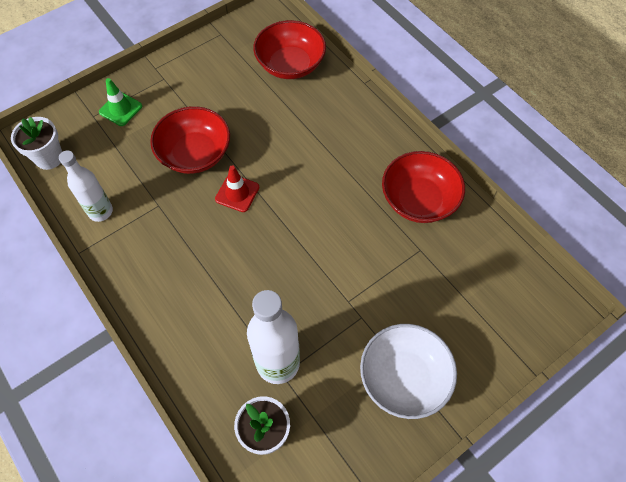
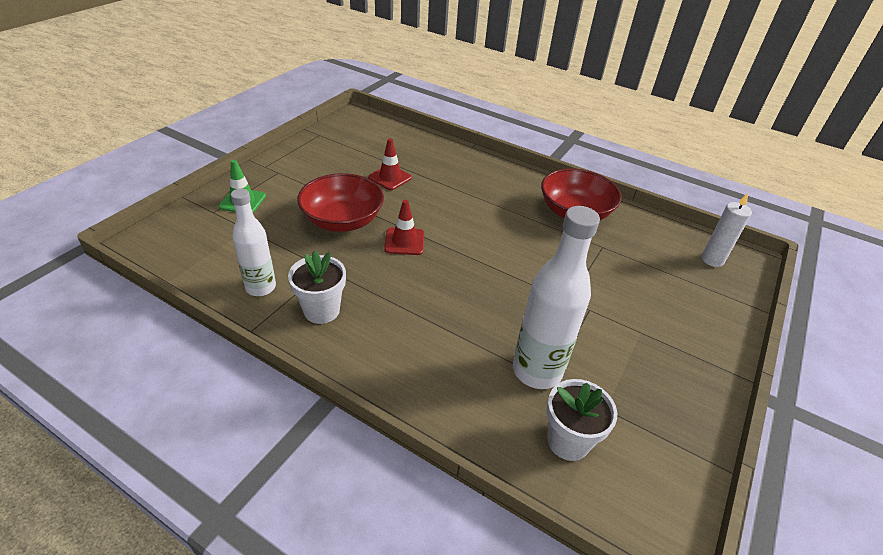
camera: 25 degrees left, 20 degrees down
(49, 158) = (175, 254): white flower pot -> white flower pot (321, 310)
(261, 109) = (390, 178): none -> red traffic cone
(290, 64) = (398, 145): red bowl -> none
(404, 378) = (664, 347): white bowl -> none
(524, 298) = (712, 260): none -> white candle

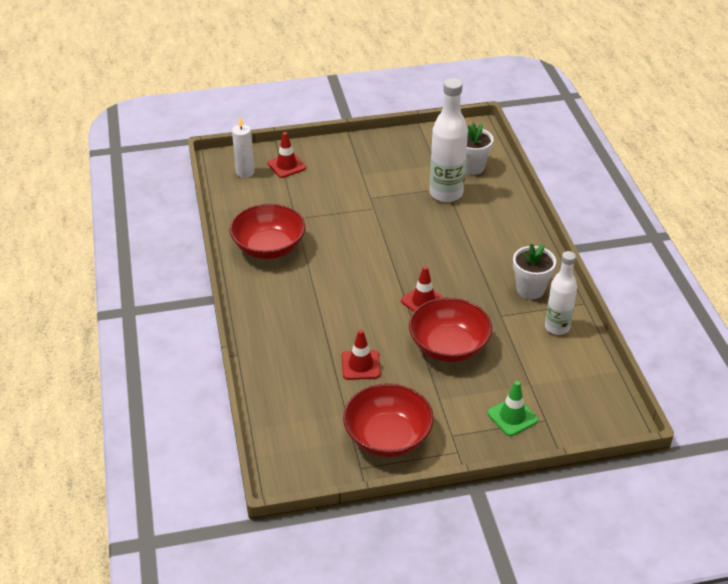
camera: 130 degrees left, 0 degrees up
(320, 153) = (387, 437): none -> red bowl
(704, 290) = (286, 166): none -> red traffic cone

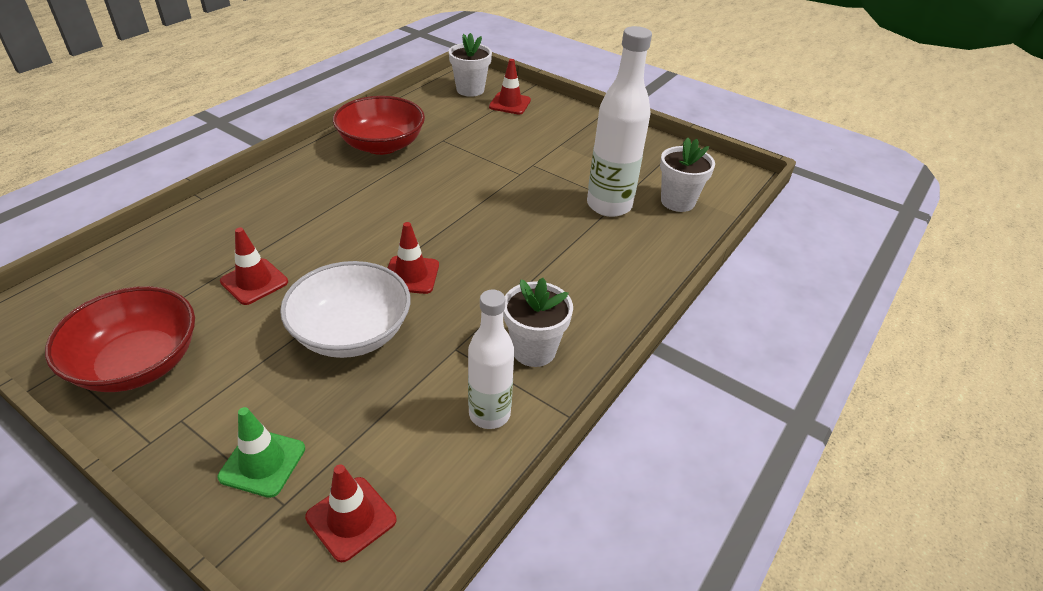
camera: 45 degrees right, 0 degrees up
(245, 172) = (470, 90): white candle -> white flower pot
(448, 346) = (351, 333): red bowl -> white bowl
(575, 401) = (351, 518): none -> red traffic cone

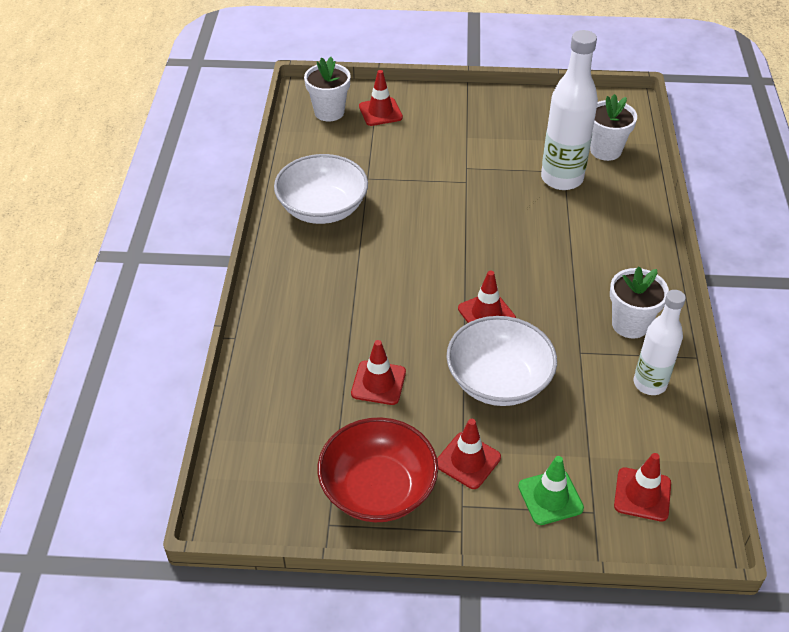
camera: 30 degrees left, 5 degrees up
(237, 384) = (468, 461): none -> red traffic cone
(382, 145) = (322, 208): red bowl -> white bowl

